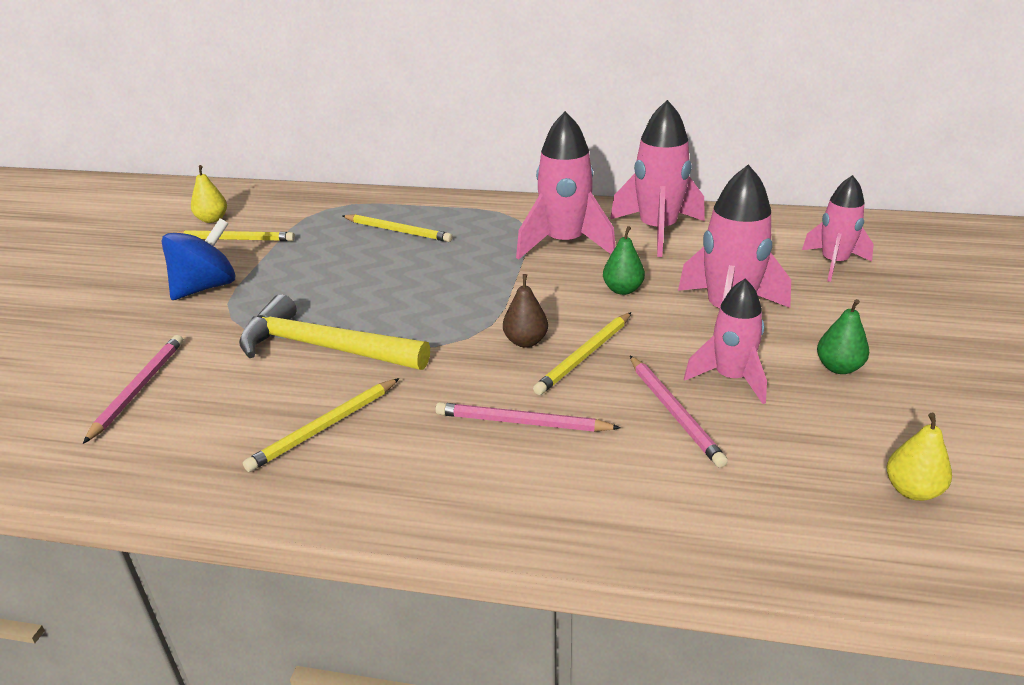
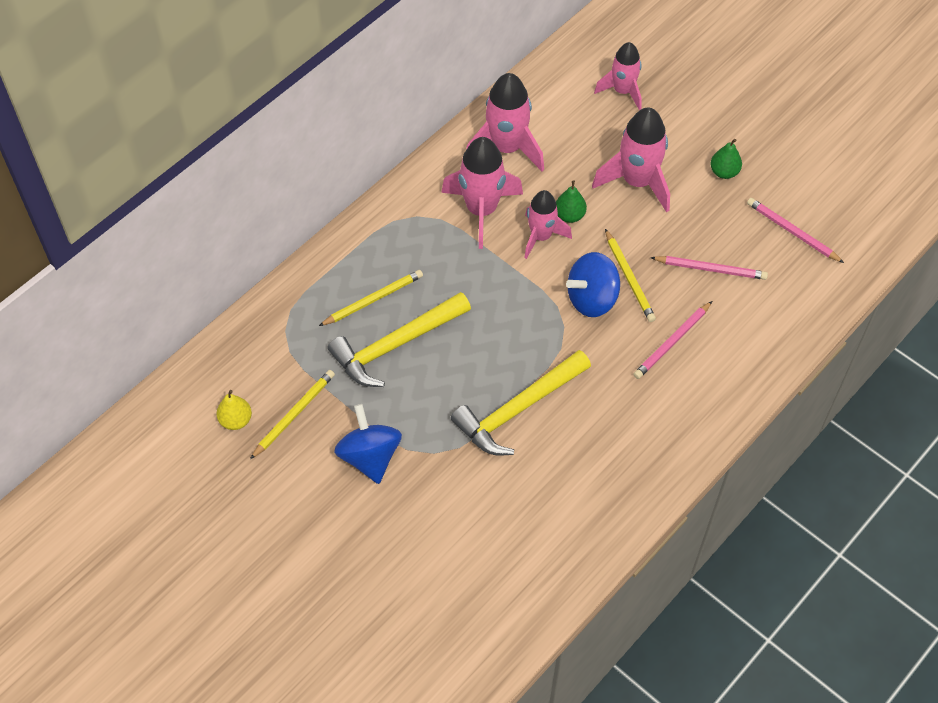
camera: 60 degrees left, 25 degrees up
(138, 388) = (493, 531): pink pencil -> pink pencil (792, 232)
(325, 427) = (610, 439): yellow pencil -> none
(353, 257) = (395, 345): none -> yellow hammer
(525, 341) = (592, 299): brown pear -> blue spinning top
(731, 378) = (699, 225): pink rocket -> pink rocket (541, 236)
(912, 490) = (828, 217): yellow pear -> none

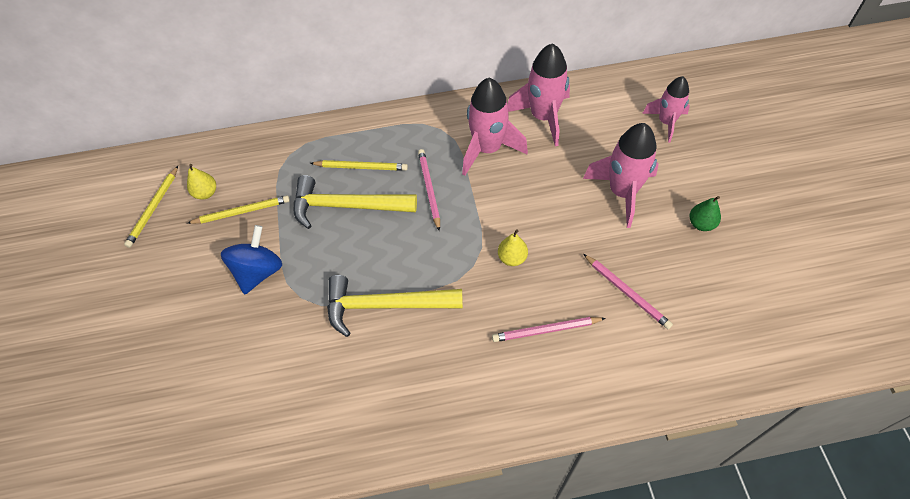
camera: 40 degrees right, 0 degrees up
(541, 236) = (514, 191): pink rocket -> none
(569, 215) = (548, 188): green pear -> none
(592, 299) = (512, 258): blue spinning top -> yellow pear
(629, 278) = (554, 260): yellow pencil -> yellow pencil (154, 208)
(792, 232) = (723, 304): pink pencil -> pink pencil (429, 189)

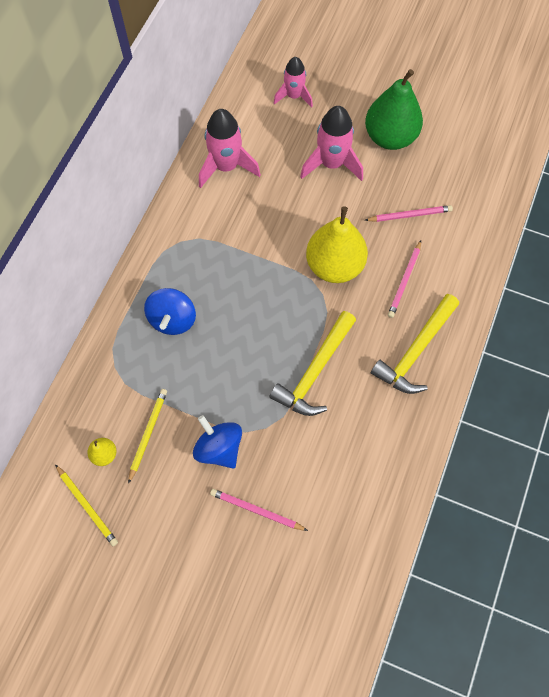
camera: 60 degrees left, 10 degrees up
(346, 206) = (204, 351): yellow hammer -> yellow hammer (415, 351)
(361, 167) = (173, 319): yellow pencil -> blue spinning top
(429, 189) = (233, 283): pink pencil -> pink pencil (256, 510)
(488, 149) = (227, 221): pink rocket -> none
(512, 258) = (334, 265): yellow pear -> yellow pear, size x2.34
(701, 224) = (390, 137): green pear -> green pear, size x2.34

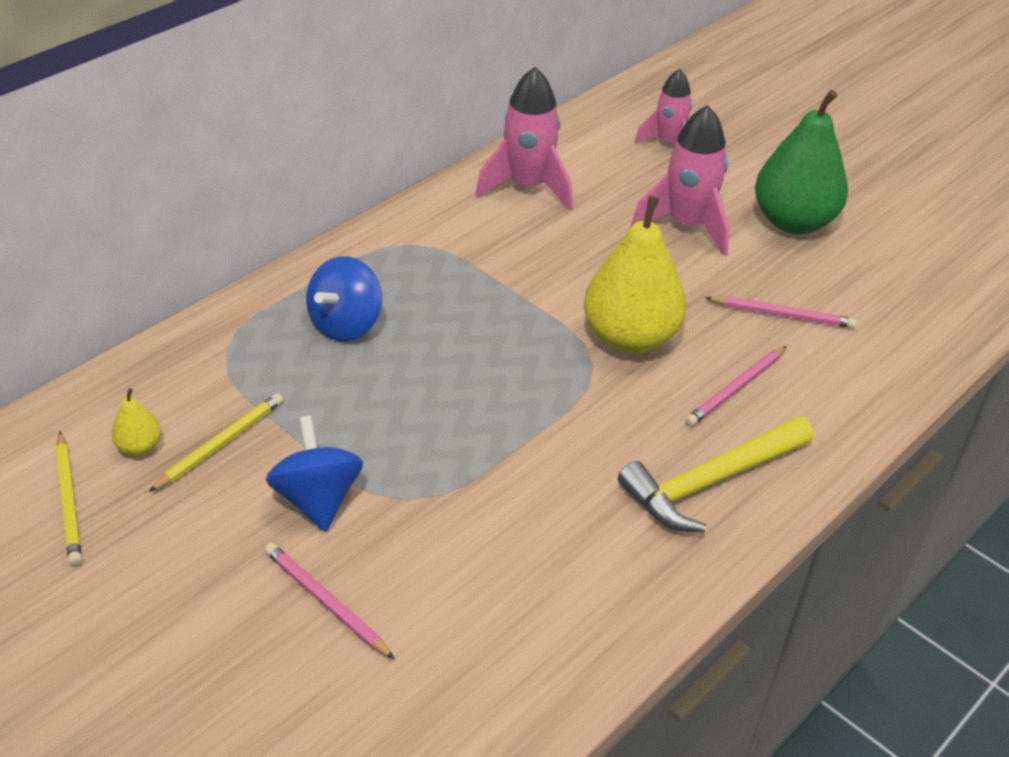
camera: 20 degrees right, 25 degrees down
(314, 371) = (527, 453): yellow hammer -> none

